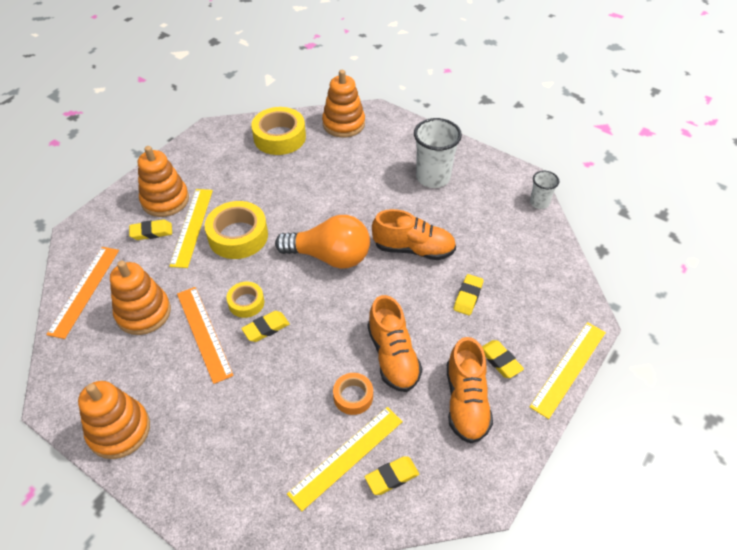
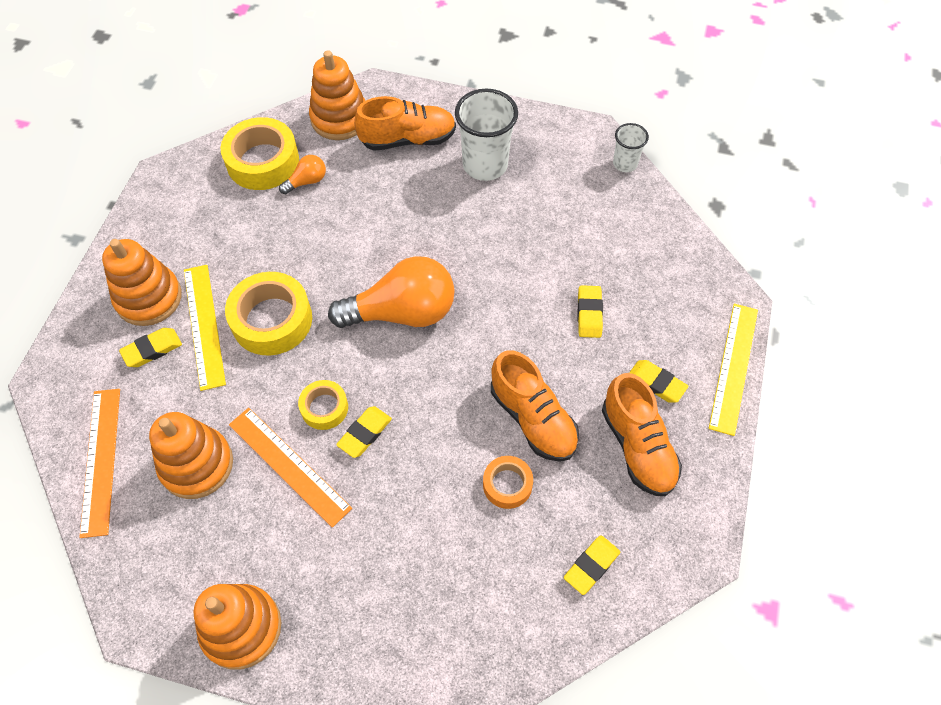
camera: 20 degrees left, 10 degrees up
(303, 156) = (307, 181): none -> orange light bulb
(346, 457) = (531, 560): yellow ruler -> none
(413, 249) = (500, 271): orange shoe -> orange shoe (408, 139)

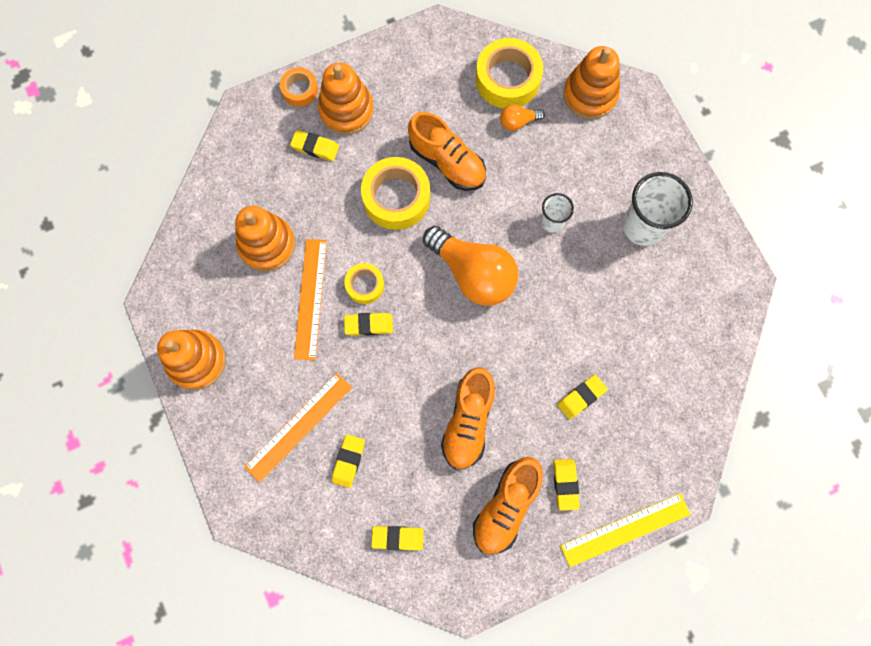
camera: 50 degrees right, 15 degrees up
(101, 460) = (225, 189): orange ruler -> orange ruler (299, 426)
(204, 325) = (357, 161): yellow ruler -> none
(307, 181) = (518, 122): orange light bulb -> orange light bulb turned 150 degrees clockwise
(408, 139) = (615, 155): orange shoe -> orange shoe (447, 162)
(478, 554) = (348, 461): none -> yellow eraser
(507, 484) = (408, 442): orange tape -> orange tape (300, 90)
(625, 164) = (737, 323): white cup -> white cup (552, 222)

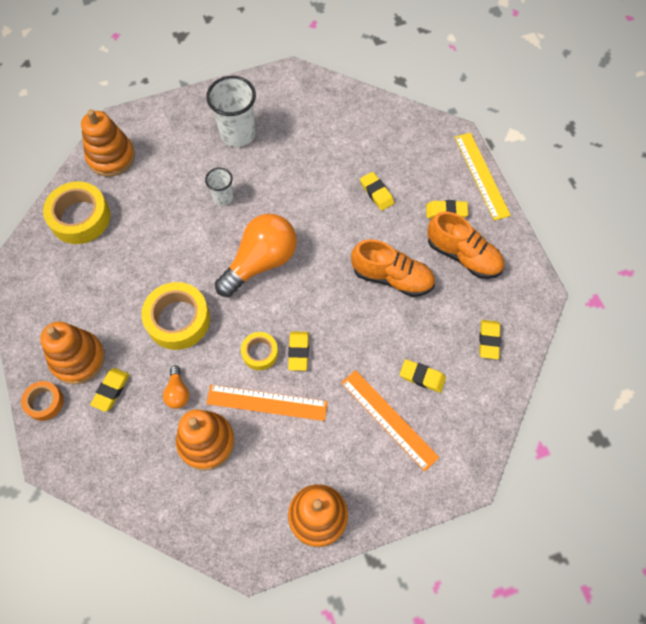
camera: 85 degrees left, 10 degrees down
(447, 162) = (151, 274): orange shoe -> none
(518, 122) = (124, 213): orange light bulb -> orange light bulb (177, 392)

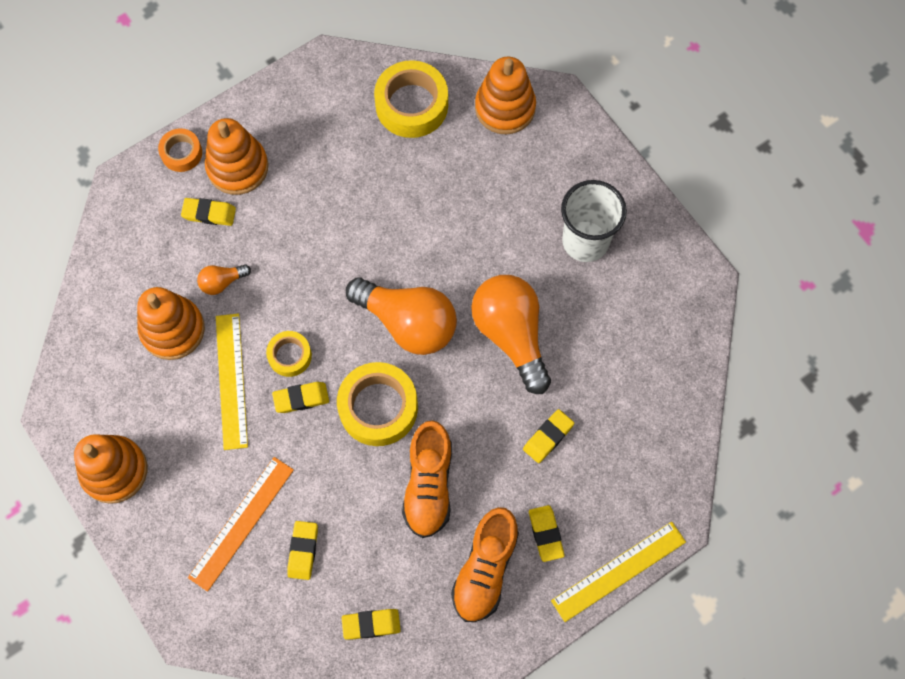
camera: 75 degrees right, 5 degrees up
(178, 320) = (309, 254): yellow tape -> yellow tape (378, 407)
(223, 197) = (485, 252): white cup -> none
(267, 403) = (231, 380): orange ruler -> yellow ruler
(293, 197) = (511, 335): none -> orange light bulb

